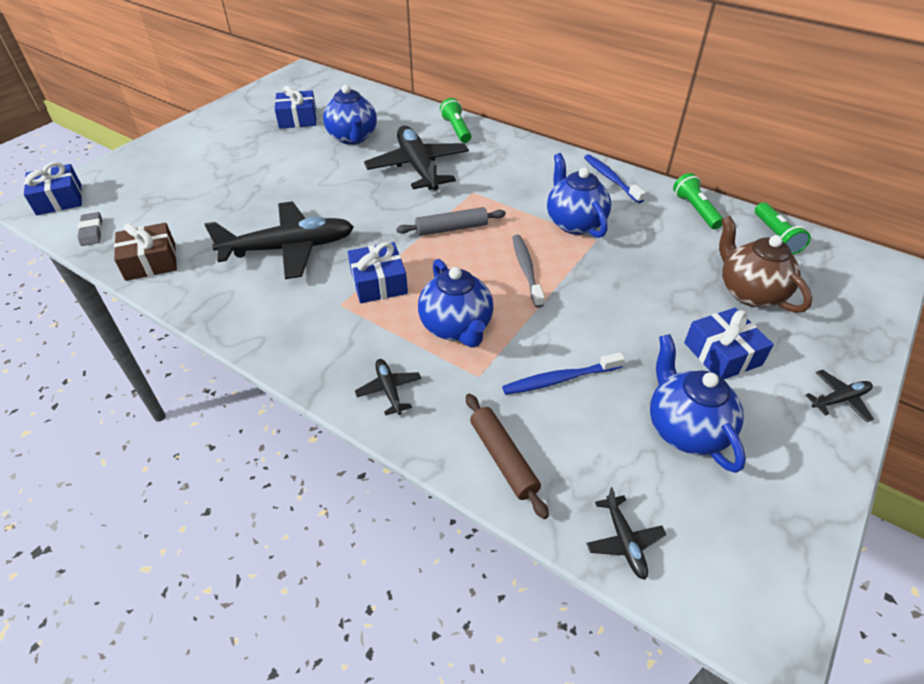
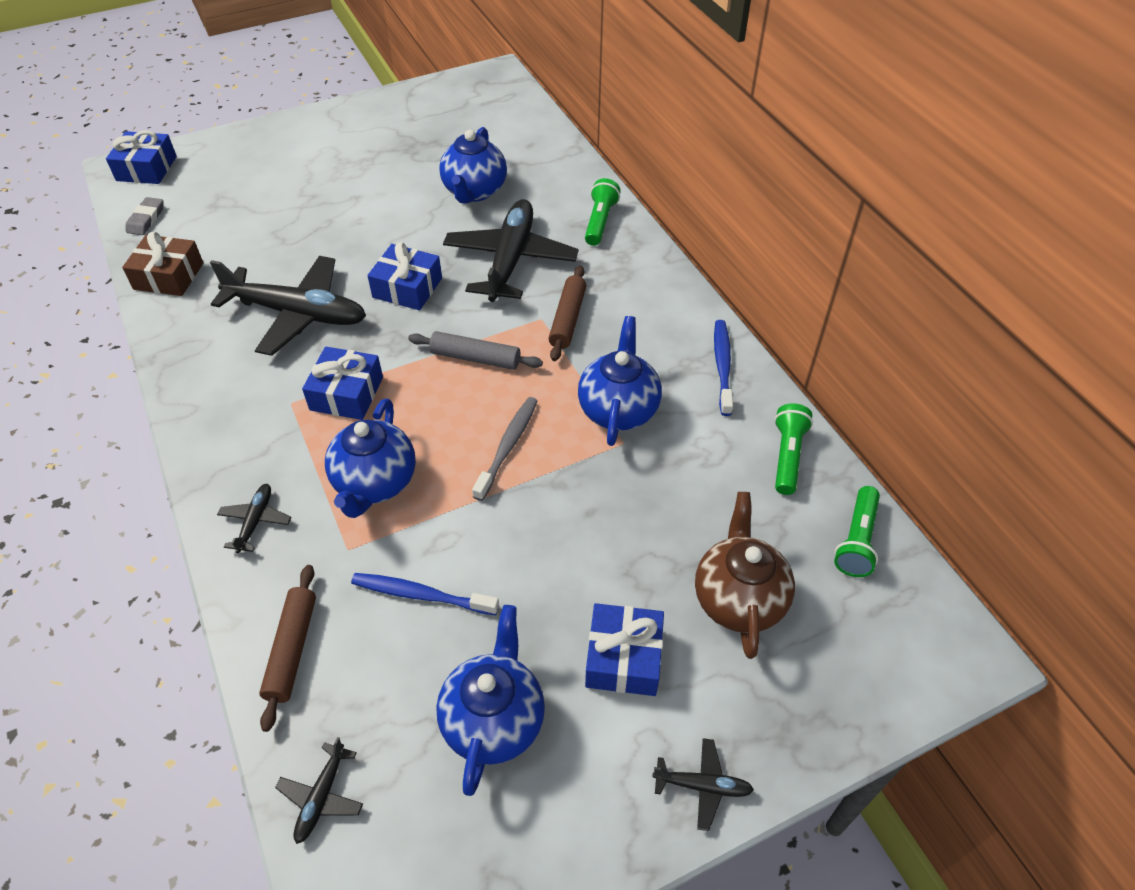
camera: 30 degrees right, 5 degrees up
(298, 119) = (438, 143): blue gift -> blue gift (407, 288)
(490, 186) = (567, 319): none -> brown rolling pin

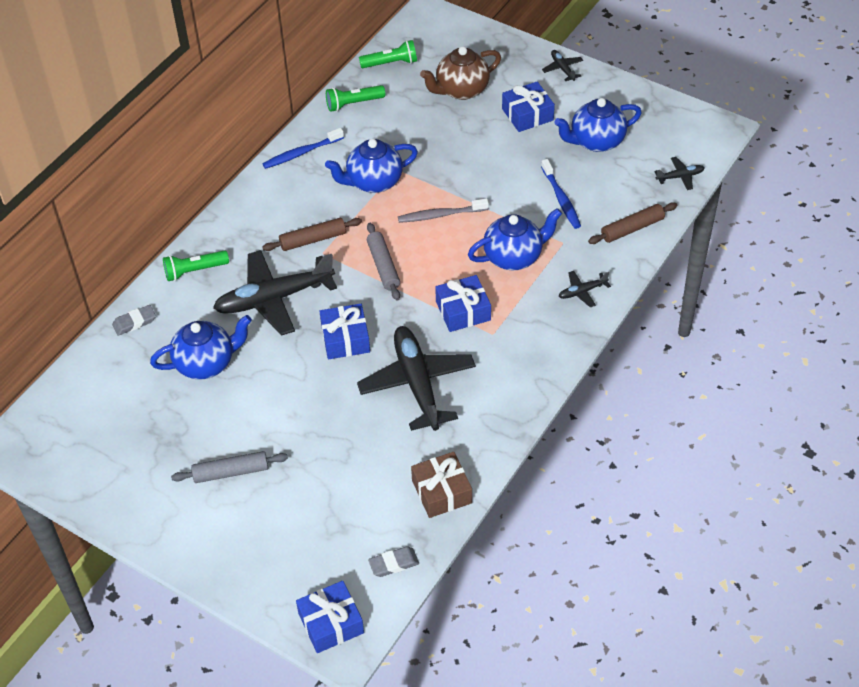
camera: 120 degrees left, 0 degrees up
(343, 167) = (231, 472): none -> grey rolling pin
(568, 167) = (134, 322): none -> grey eraser

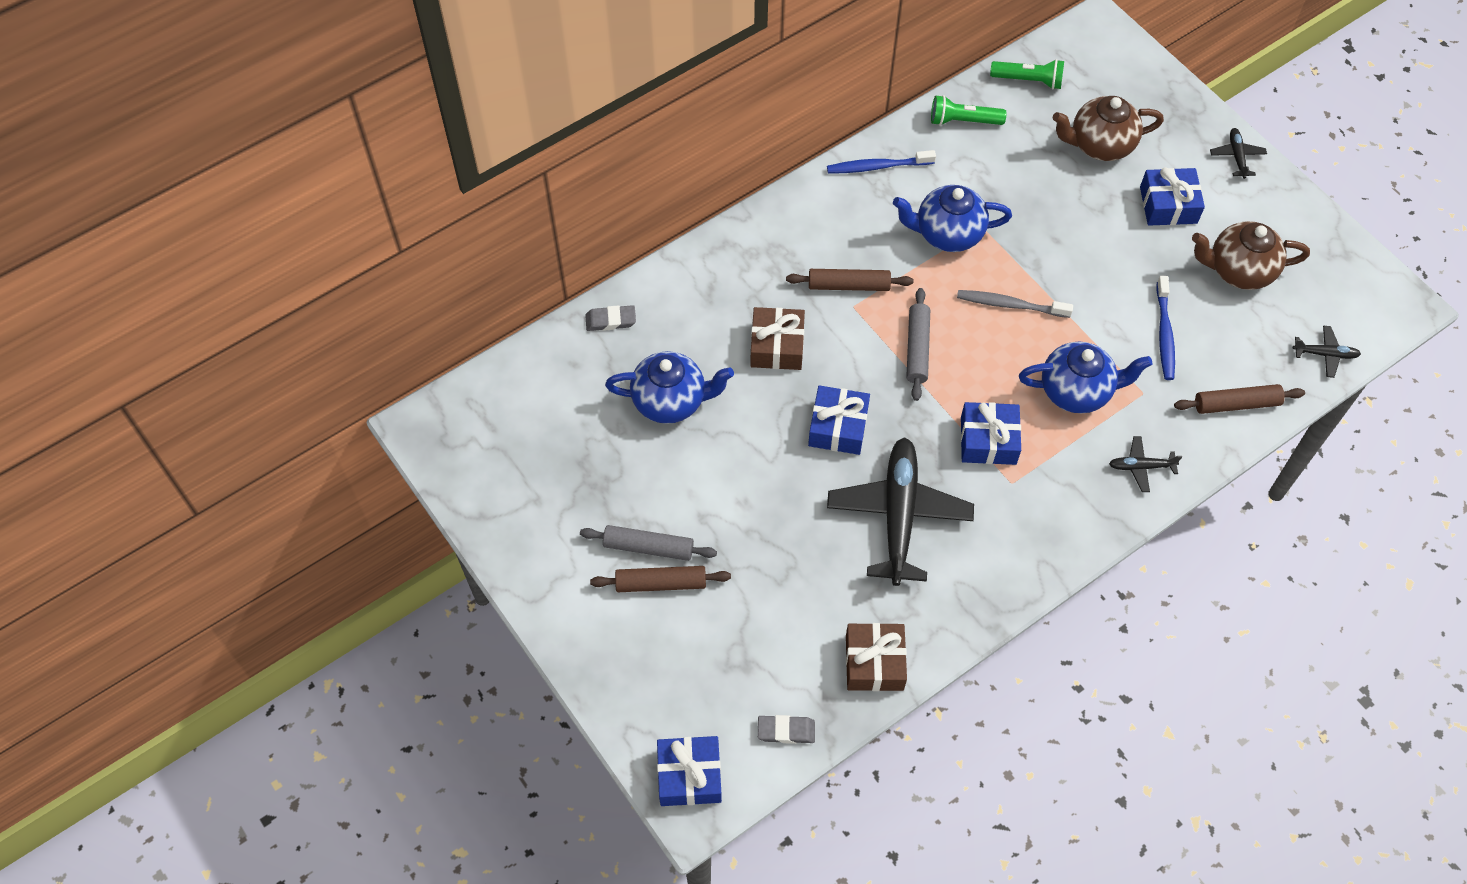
camera: 20 degrees right, 10 degrees up
(194, 271) = (700, 278): green flashlight -> none
(251, 494) = (661, 583): none -> brown rolling pin
(274, 298) = (777, 346): black plane -> brown gift
(596, 141) = (1239, 270): blue teapot -> brown teapot

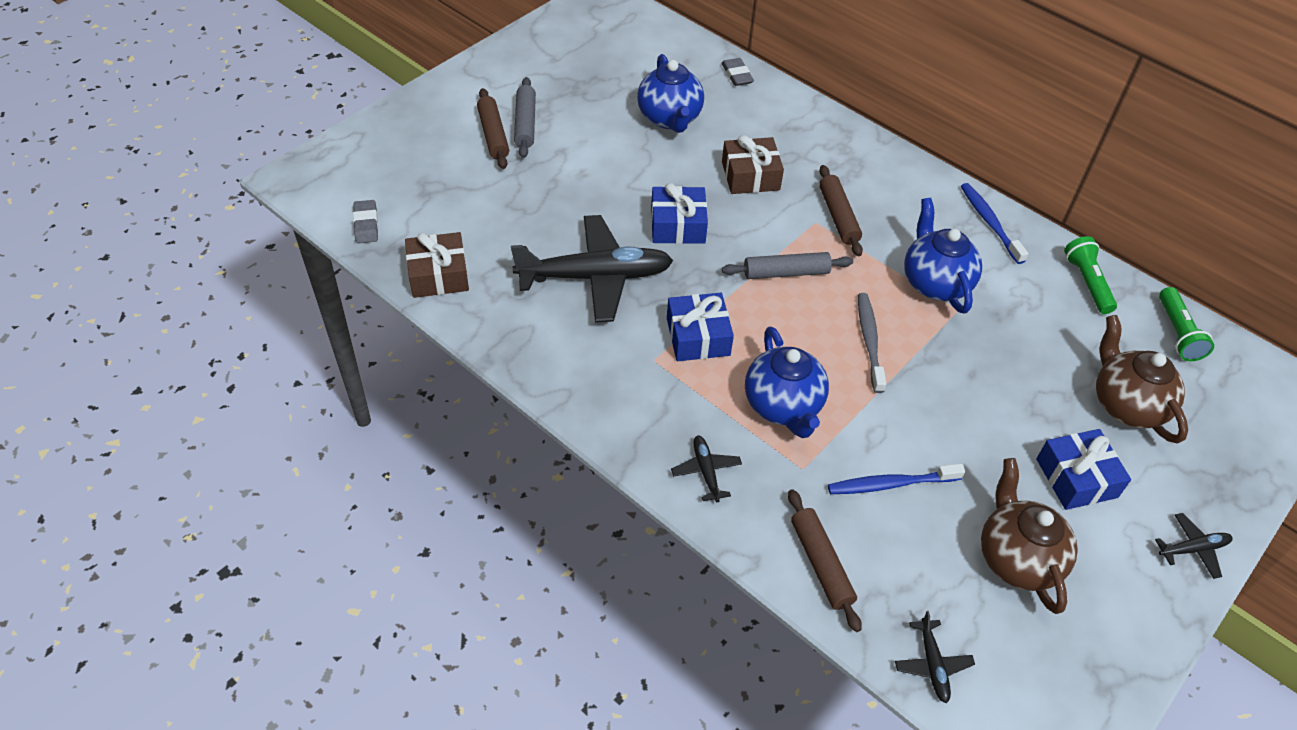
camera: 75 degrees right, 10 degrees down
(689, 776) = (321, 172): blue gift -> none

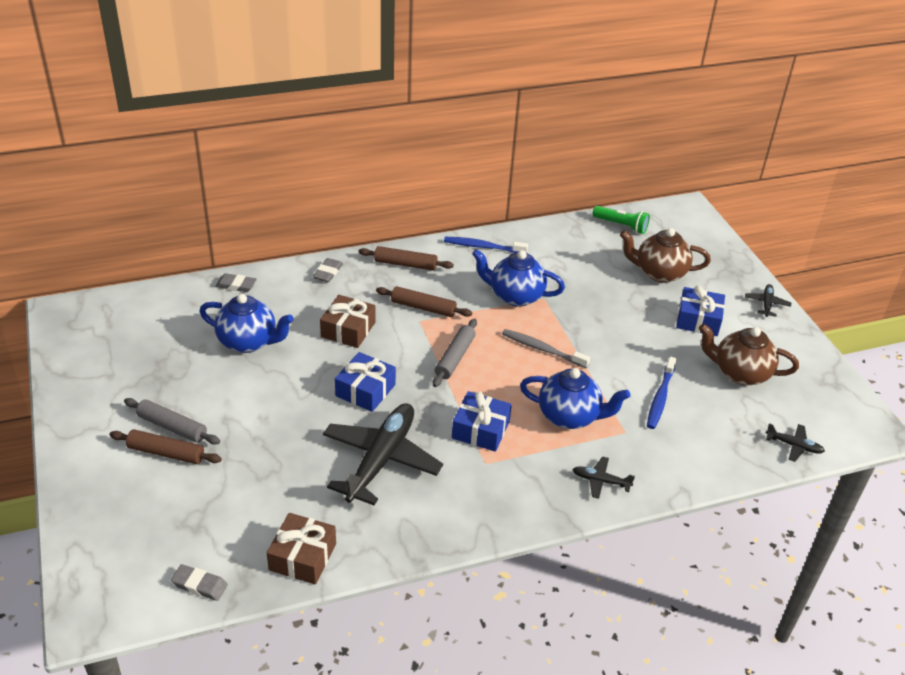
camera: 60 degrees left, 10 degrees down
(818, 125) = (328, 272): none -> grey eraser
(821, 564) = (702, 459): brown rolling pin -> brown rolling pin (405, 264)
(1087, 283) = (561, 236): green flashlight -> none

